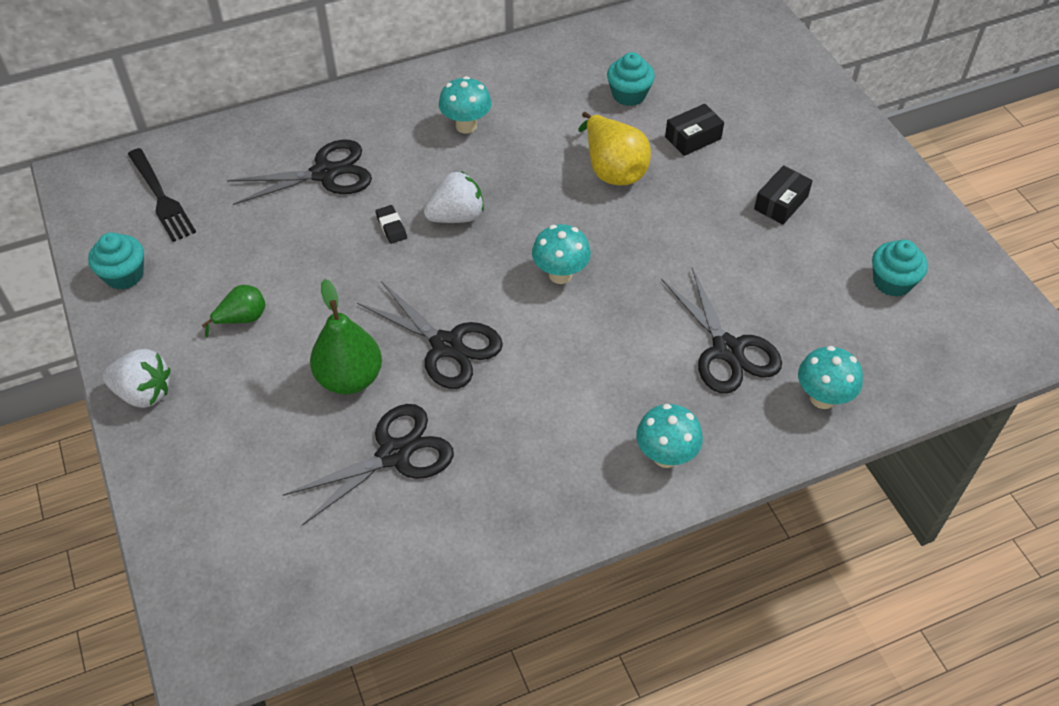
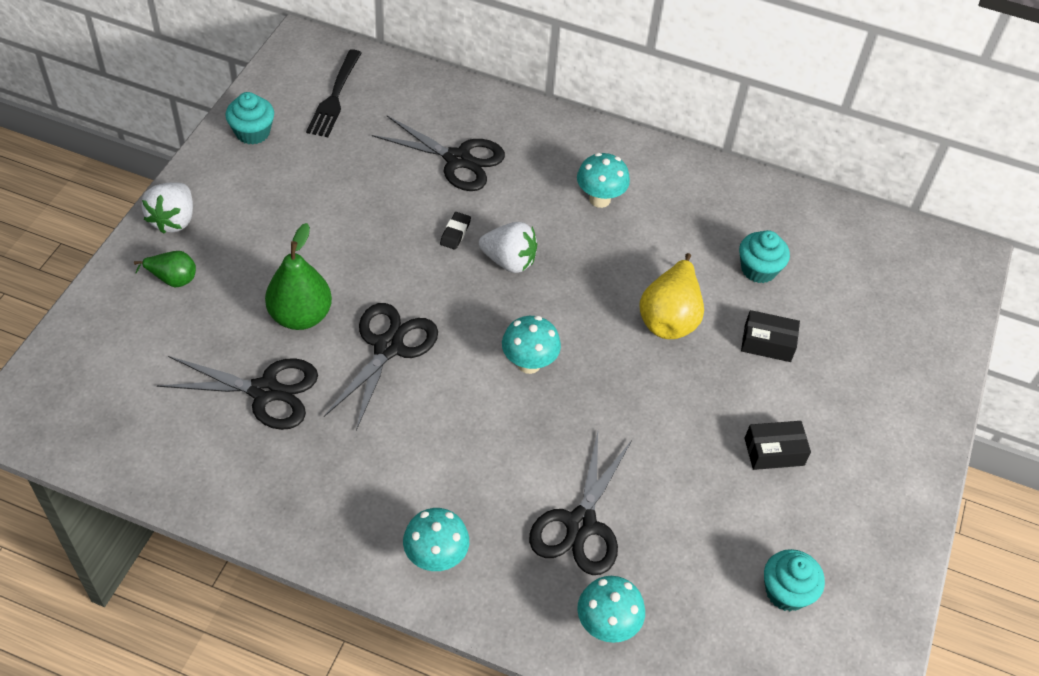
camera: 40 degrees right, 0 degrees up
(143, 393) = (174, 220): white strawberry -> white strawberry turned 45 degrees clockwise
(242, 319) = (285, 219): green pear -> green pear (173, 279)
(446, 345) = (388, 347): black scissors -> black scissors turned 150 degrees counterclockwise

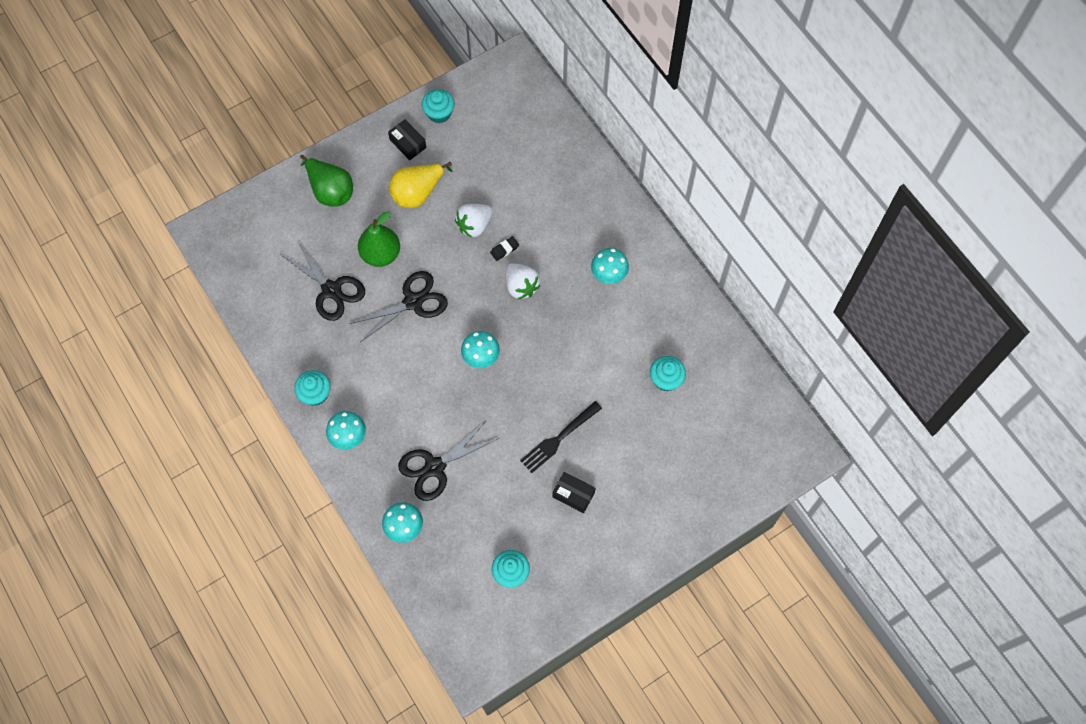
camera: 40 degrees right, 15 degrees up
(173, 279) = (330, 191): green pear -> green pear, size x1.74
(174, 220) = (356, 151): white strawberry -> white strawberry (474, 225)
(335, 97) = (505, 112): black fork -> black fork (559, 438)
(344, 530) = (315, 394): none -> turquoise cupcake
(458, 159) = (545, 199): black scissors -> none
(669, 317) = (584, 378): yellow pear -> yellow pear (418, 193)
(767, 343) = (628, 429): black box -> black box (408, 143)

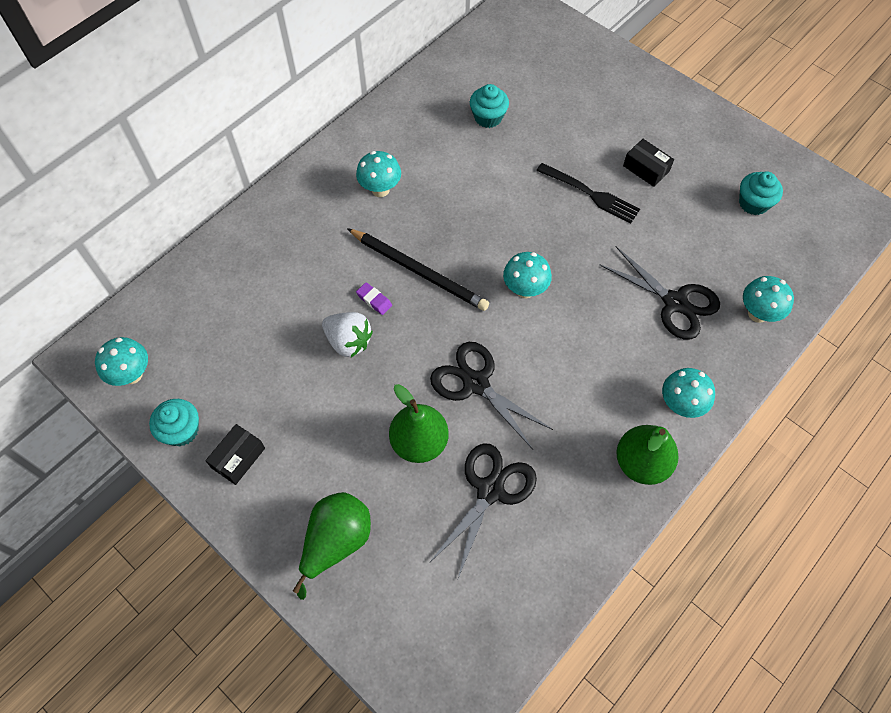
camera: 105 degrees left, 5 degrees down
(315, 394) = (641, 463): turquoise cupcake -> green pear
(418, 193) = (315, 422): yellow pear -> none
(491, 88) = (132, 374): none -> turquoise mushroom
(504, 249) = (374, 300): black eraser -> purple eraser
(521, 286) = (419, 271): white strawberry -> black pencil
(573, 494) = (646, 168): black box -> black box turned 60 degrees counterclockwise

